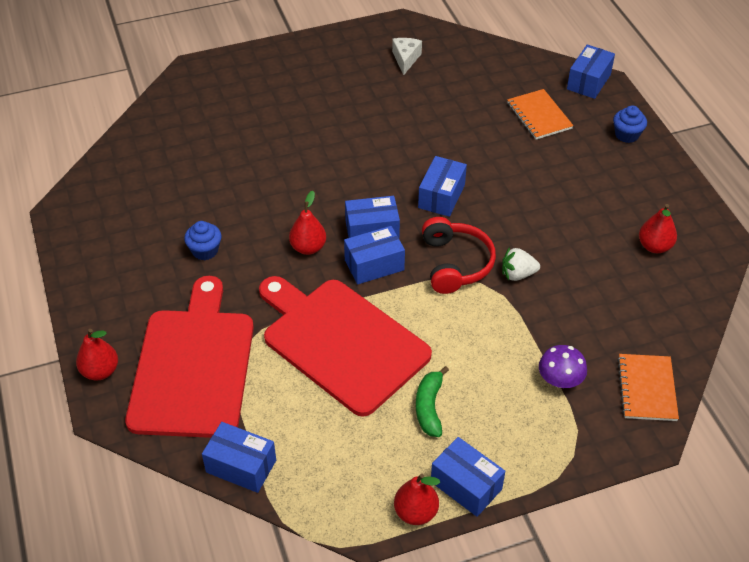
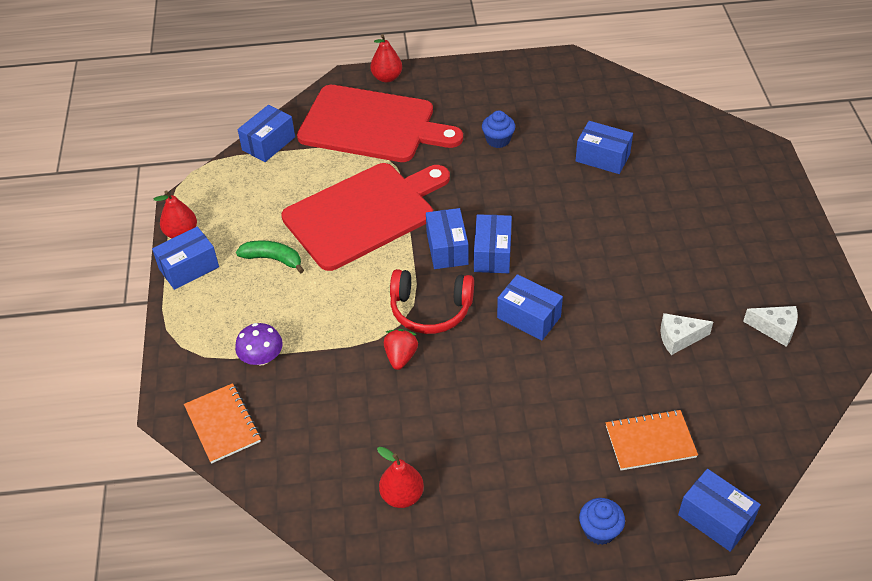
camera: 105 degrees right, 0 degrees up
(221, 170) = (602, 158): none -> blue box
(308, 247) = (483, 206): red pear -> none
(433, 107) = (679, 338): none -> white cheese
(517, 274) = (401, 357): white strawberry -> red strawberry
(646, 389) = (223, 424): orange notebook -> orange notebook turned 45 degrees clockwise

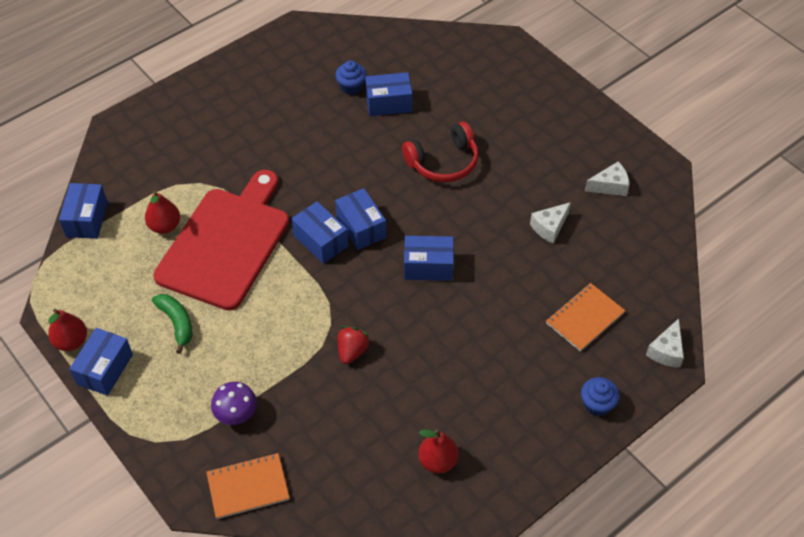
camera: 35 degrees left, 5 degrees up
(223, 424) = (248, 487): orange notebook -> orange notebook turned 45 degrees counterclockwise
(273, 259) = (177, 323): green banana -> green banana turned 75 degrees clockwise
(372, 125) = (171, 160): red cutting board -> none
(387, 77) = (150, 109): red pear -> red pear (165, 226)
(401, 357) = (352, 351): red strawberry -> red strawberry turned 45 degrees clockwise
(430, 310) = (346, 299): red headphones -> red headphones (443, 162)
(498, 140) = (292, 125): blue cupcake -> blue cupcake (351, 87)
(715, 518) = (666, 351): blue box -> white cheese

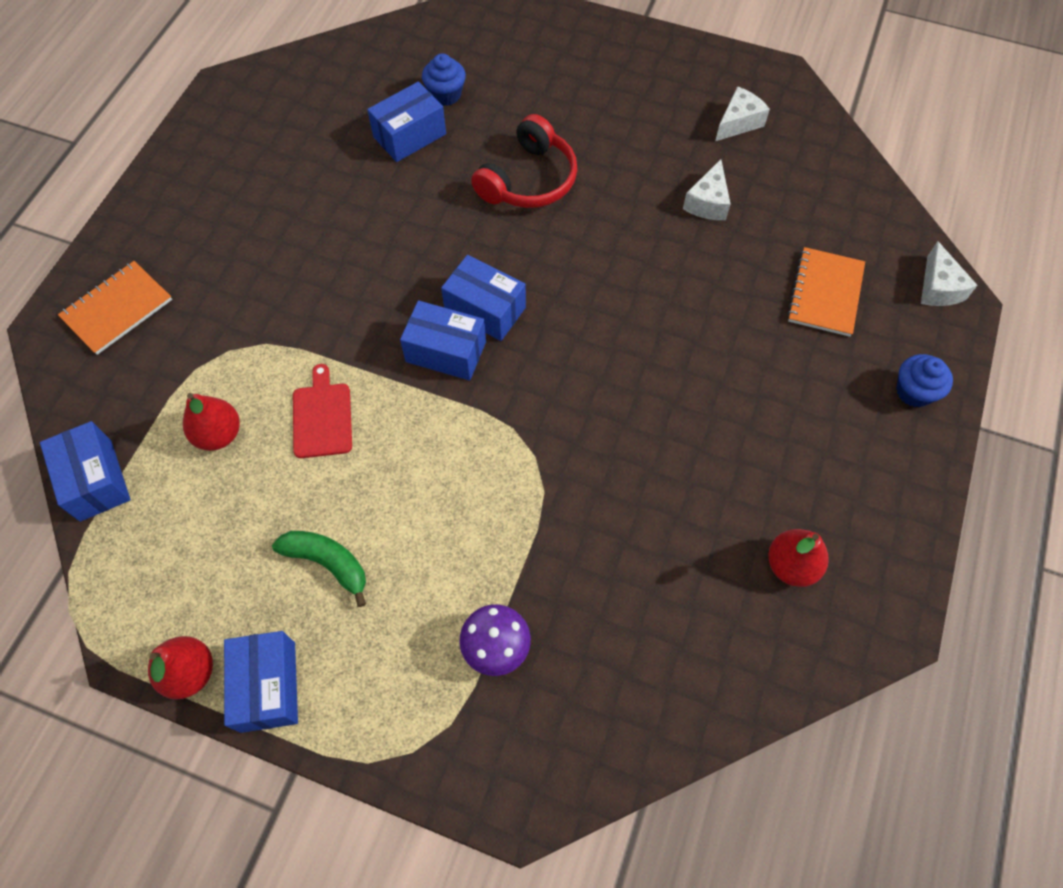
camera: 30 degrees left, 10 degrees up
(226, 244) = (322, 417): red cutting board -> red cutting board, size x0.40
(248, 487) = (582, 741): orange notebook -> orange notebook (117, 309)
(351, 87) = (348, 135): blue cupcake -> blue cupcake (445, 94)
(352, 351) = (587, 478): red strawberry -> none
(428, 266) = (602, 319): blue box -> none

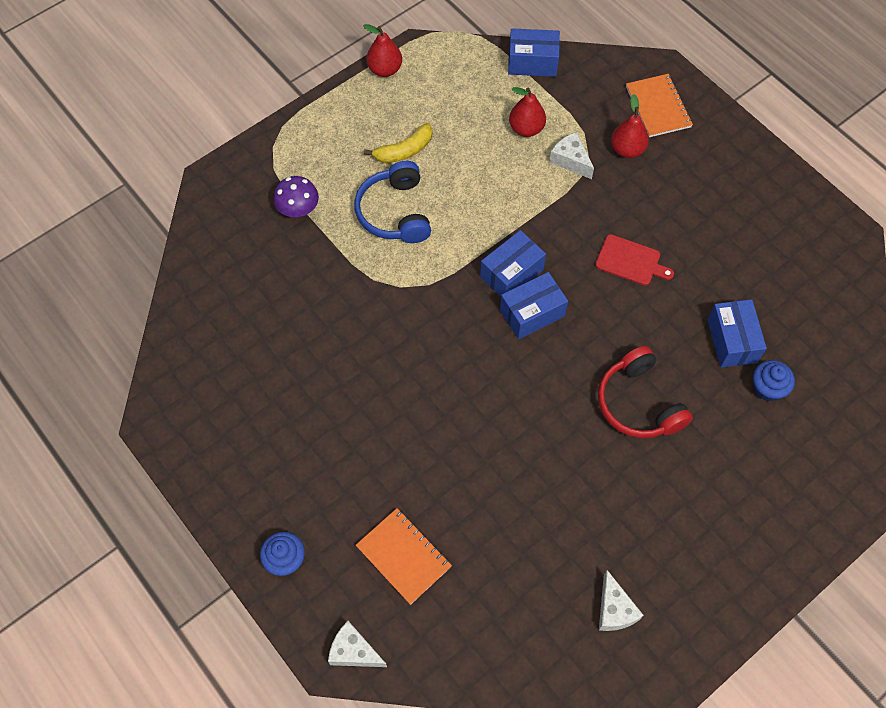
camera: 120 degrees right, 0 degrees up
(268, 686) = (353, 99): blue box -> none
(322, 417) = (505, 185): red cutting board -> red cutting board (630, 261)
(328, 563) = (404, 151): green banana -> yellow banana
(433, 520) = (394, 212): none -> blue headphones
(707, 202) = (541, 525): white cheese -> white cheese (570, 160)
(791, 565) = (230, 389): red pear -> red pear (627, 149)

